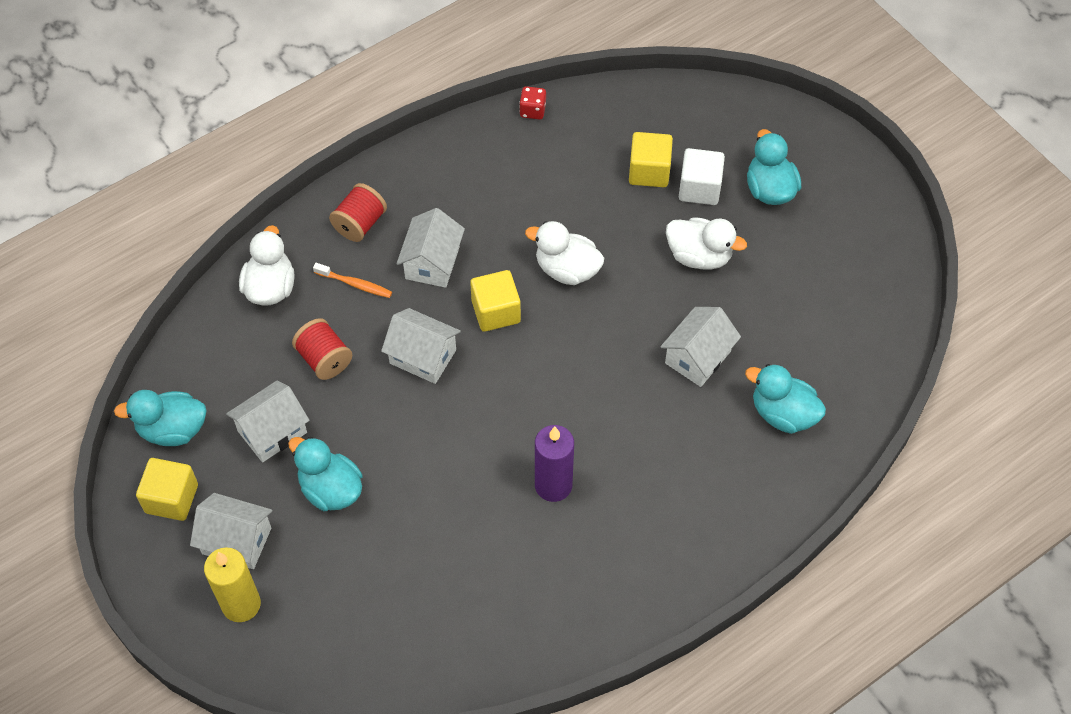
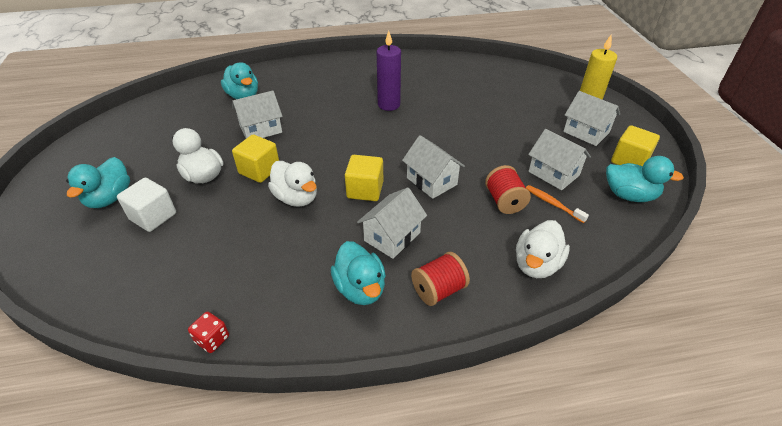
camera: 155 degrees left, 15 degrees down
(272, 432) = (553, 173): white house -> white house turned 60 degrees clockwise
(330, 489) = (521, 137): turquoise duck -> turquoise duck (360, 288)
(355, 284) = (462, 242): orange toothbrush -> orange toothbrush (553, 204)
(649, 171) = (173, 242): yellow cube -> yellow cube (259, 170)

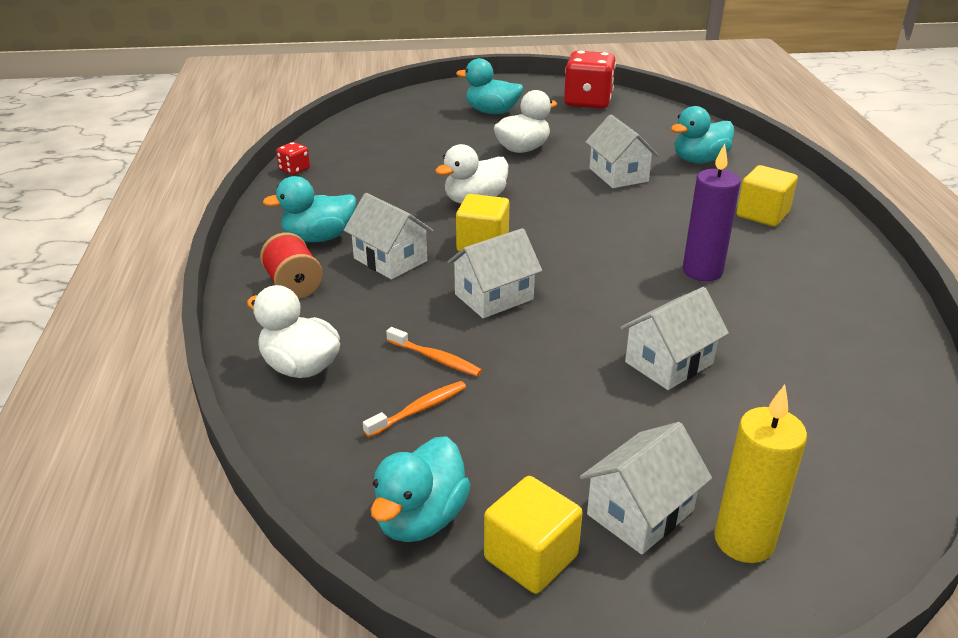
camera: 95 degrees right, 10 degrees down
(112, 141) = (588, 102): none -> red dice
(153, 216) = (460, 132): white cube -> none
(259, 170) = (530, 178): yellow cube -> yellow cube (762, 214)
(504, 201) = (436, 358): red spool -> orange toothbrush
(553, 173) = (499, 428): white house -> white house (669, 363)

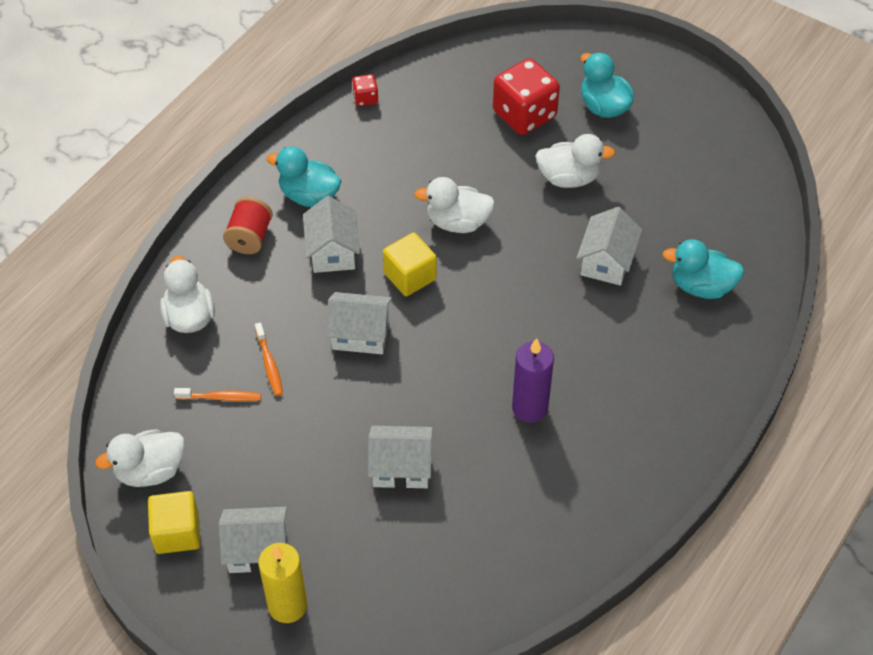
camera: 40 degrees right, 20 degrees up
(420, 518) = (150, 471): turquoise duck -> white duck
(588, 102) = (710, 141): red dice -> red dice (524, 115)
(762, 214) = (660, 383): yellow cube -> none

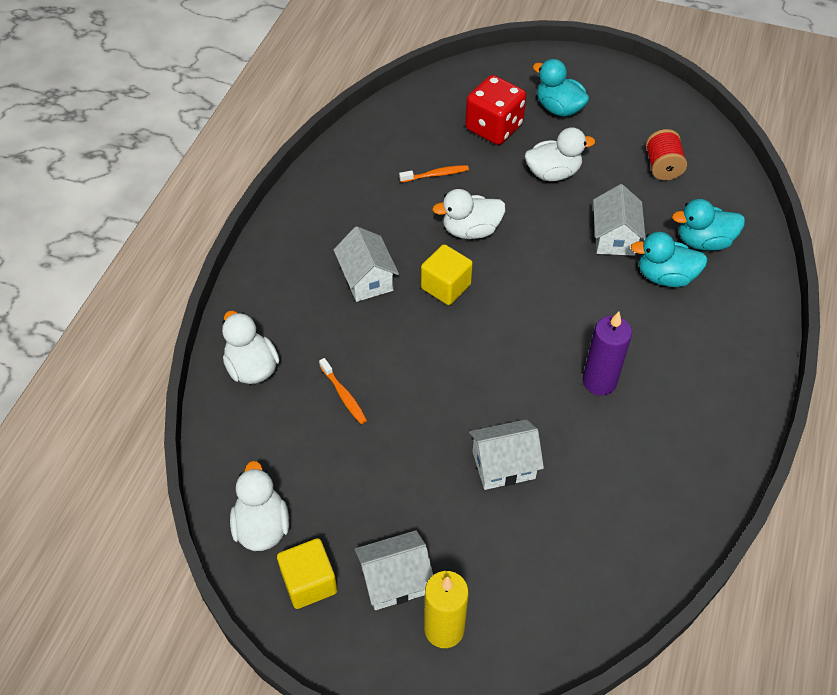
camera: 15 degrees left, 0 degrees up
(150, 471) = (262, 526): white duck -> white duck turned 120 degrees clockwise
(221, 397) = (308, 438): orange toothbrush -> orange toothbrush (436, 175)
(250, 237) = (285, 282): red spool -> red spool (662, 167)
(309, 195) = (327, 234): turquoise duck -> turquoise duck (665, 276)
(360, 334) = (420, 348): white house -> none
(365, 98) = (348, 140): red dice -> none

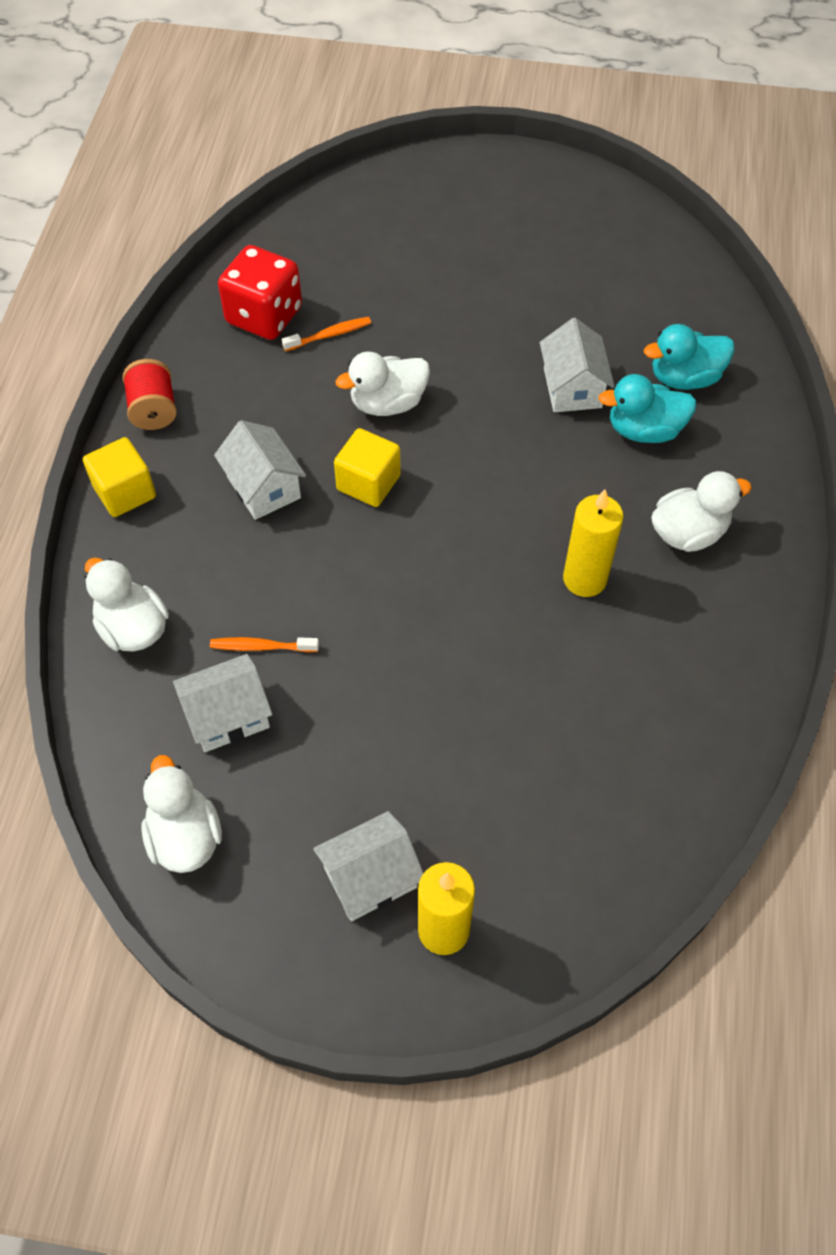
camera: 10 degrees left, 5 degrees up
(309, 582) = (260, 899): yellow cube -> yellow cube (125, 492)
(344, 395) = (261, 647): orange toothbrush -> orange toothbrush turned 135 degrees clockwise
(494, 128) = (394, 262): red dice -> red dice (264, 316)
(503, 465) = (482, 706): white house -> white house (228, 716)
(553, 173) = (480, 313): white duck -> white duck (688, 533)
(559, 108) = (473, 226): turquoise duck -> none
(599, 381) = (584, 579): purple candle -> yellow candle
(662, 167) = (618, 287): red spool -> red spool (154, 410)

